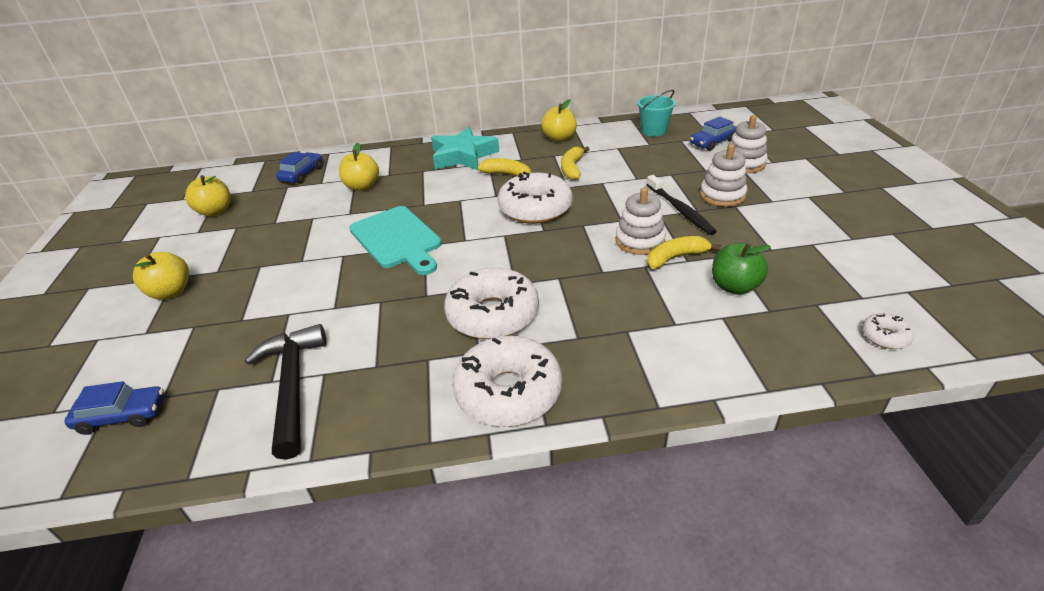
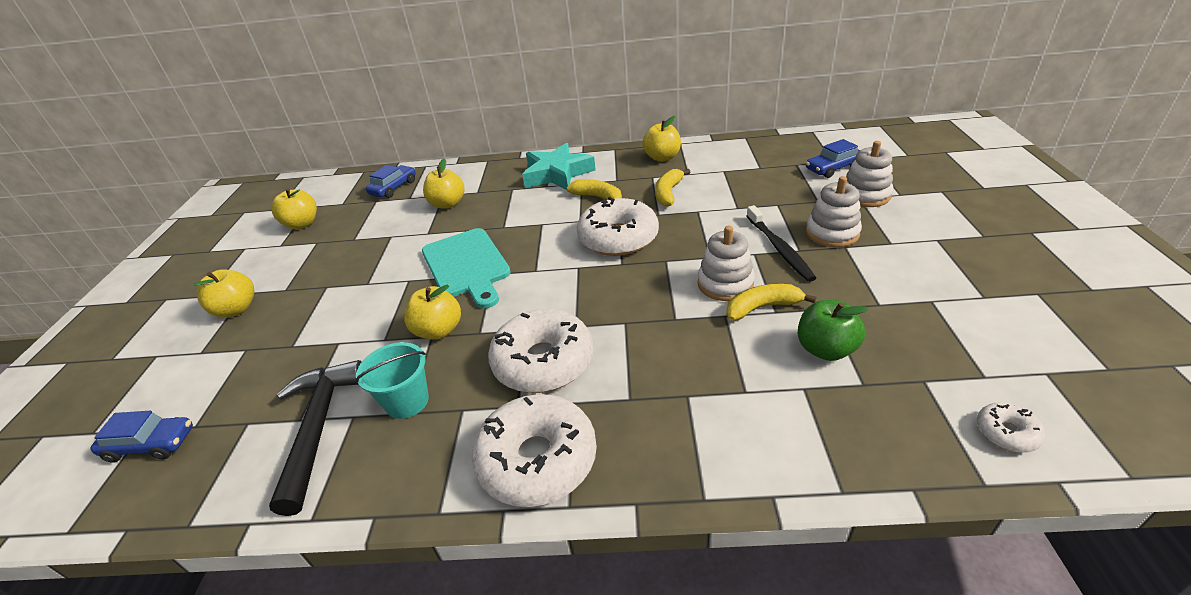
camera: 10 degrees right, 0 degrees up
(386, 296) = (438, 330): none -> yellow apple
(653, 131) = (768, 152): turquoise bucket -> turquoise bucket (407, 401)

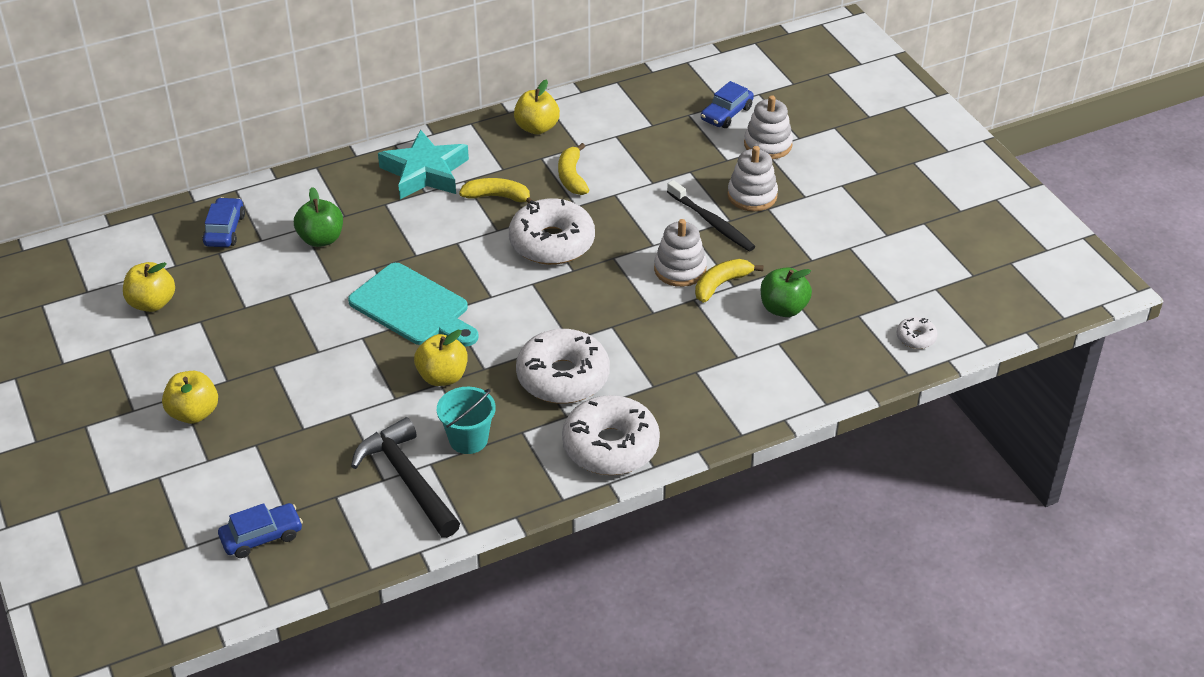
camera: 30 degrees left, 5 degrees up
(448, 204) = (321, 239): yellow apple -> green apple

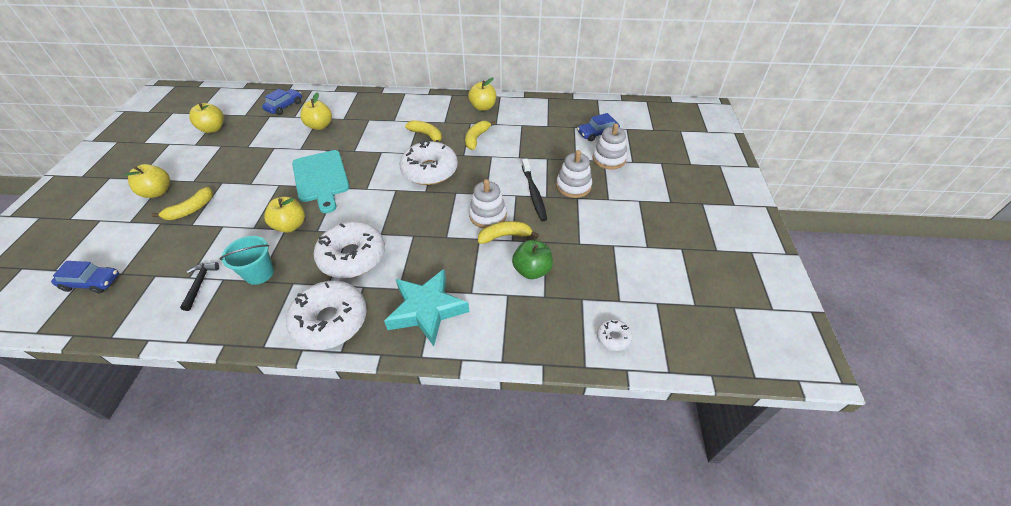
camera: 30 degrees right, 5 degrees up
(277, 413) = (191, 210): none -> yellow banana
(321, 239) = (320, 126): green apple -> yellow apple
(408, 479) = (200, 284): black hammer -> black hammer, size x0.52
(425, 172) = (404, 111): turquoise star -> turquoise star (427, 310)

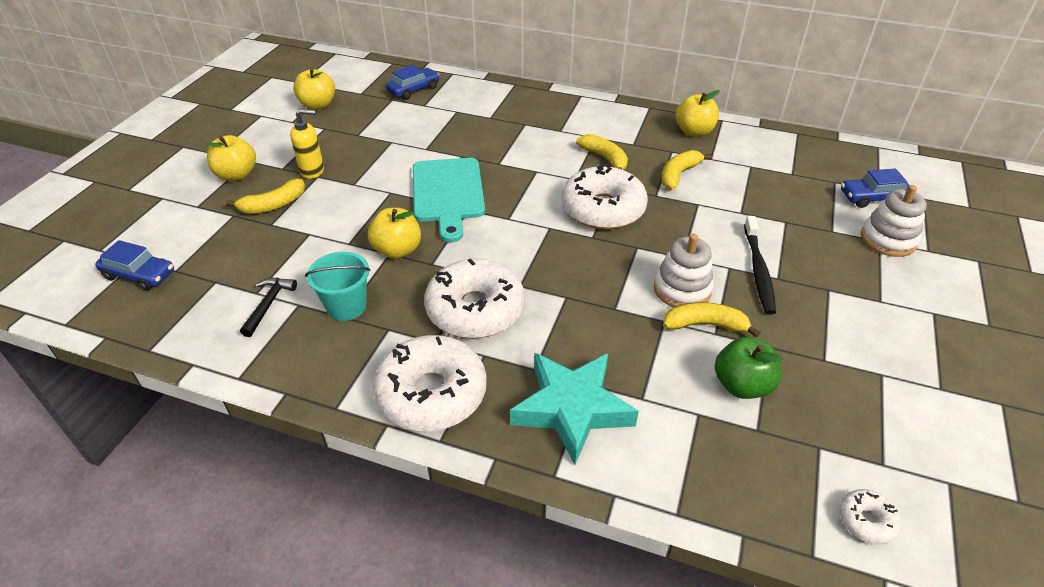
camera: 15 degrees right, 5 degrees down
(217, 179) = (312, 171): none -> yellow soap dispenser
(320, 126) = (457, 123): yellow apple -> none
(573, 186) = (824, 271): white stacking toy -> none

